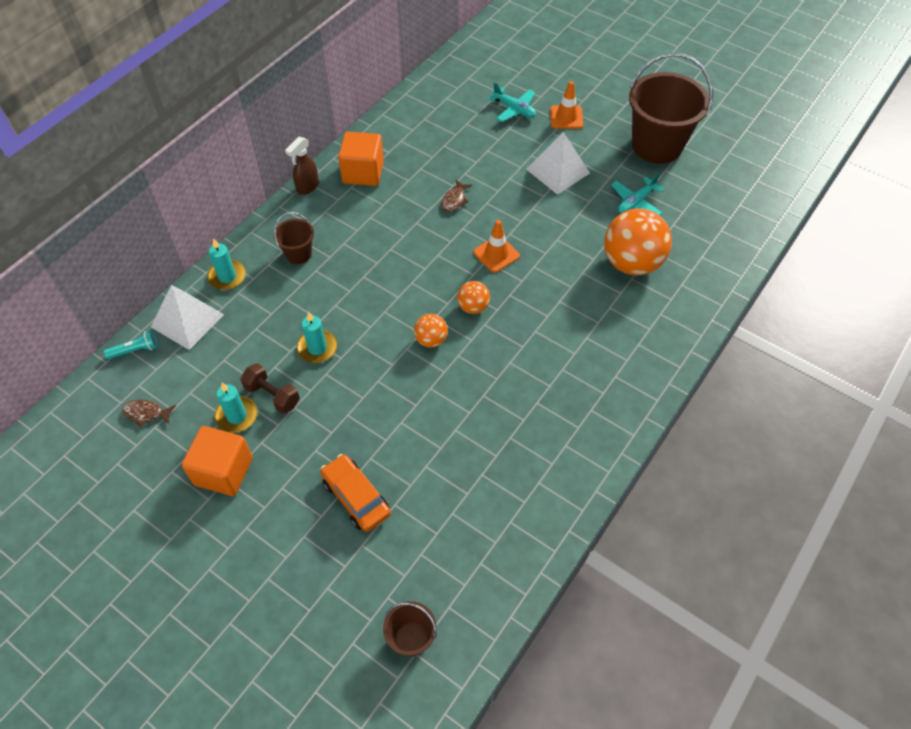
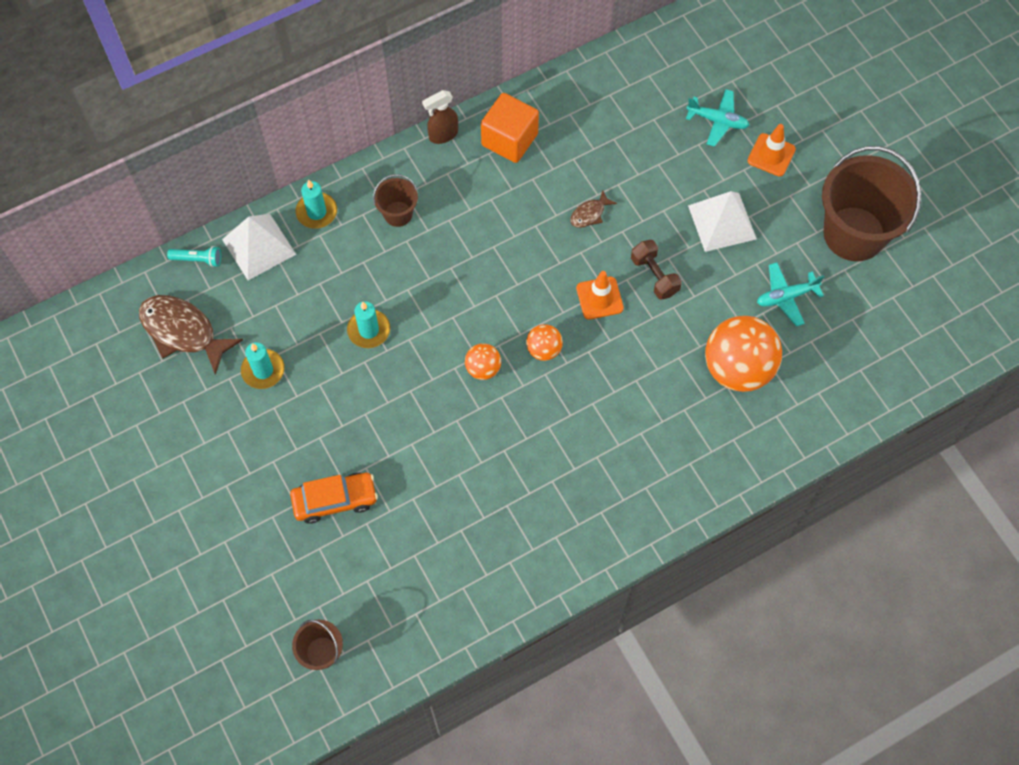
camera: 25 degrees right, 10 degrees up
(146, 413) = (183, 332): brown fish -> brown fish, size x2.06
(223, 471) = (228, 421): orange cube -> none
(272, 395) = (304, 363): brown dumbbell -> brown dumbbell (654, 276)
(356, 497) = (335, 500): orange car -> orange car turned 90 degrees clockwise
(514, 109) = (717, 121): turquoise plane -> turquoise plane turned 45 degrees counterclockwise

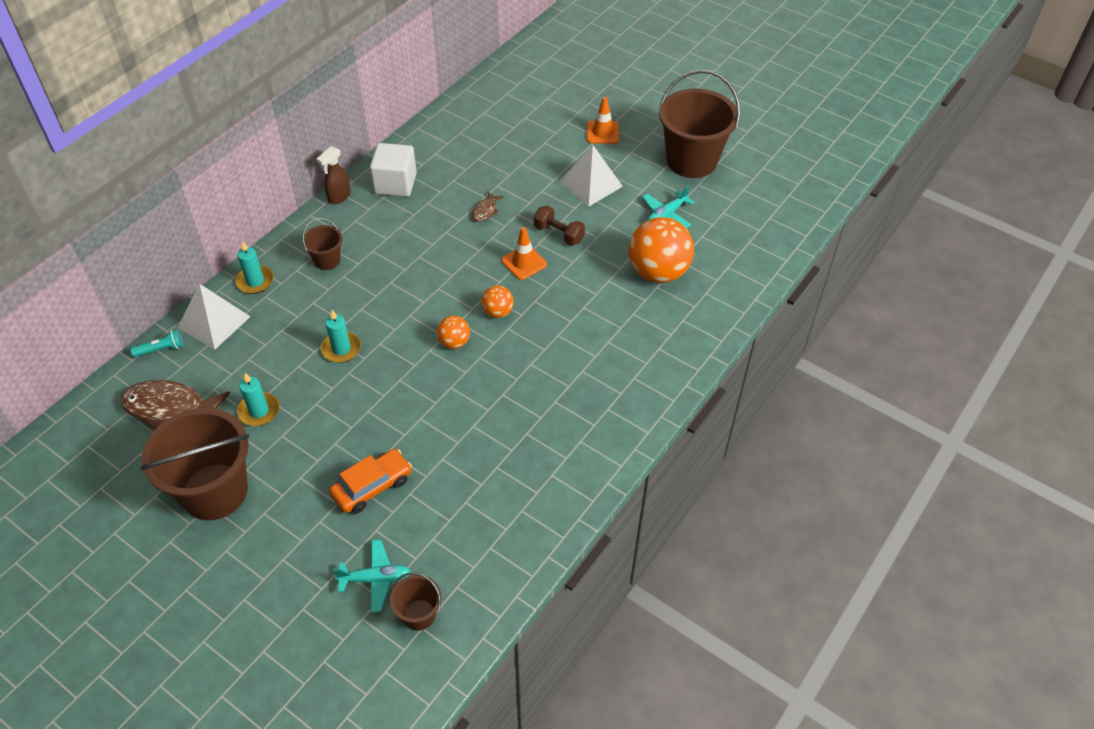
camera: 25 degrees left, 15 degrees down
(191, 443) = (214, 491): none -> brown bucket
(509, 140) = (395, 183): orange cube -> white cube
(717, 121) = (551, 124): turquoise plane -> turquoise plane (375, 579)

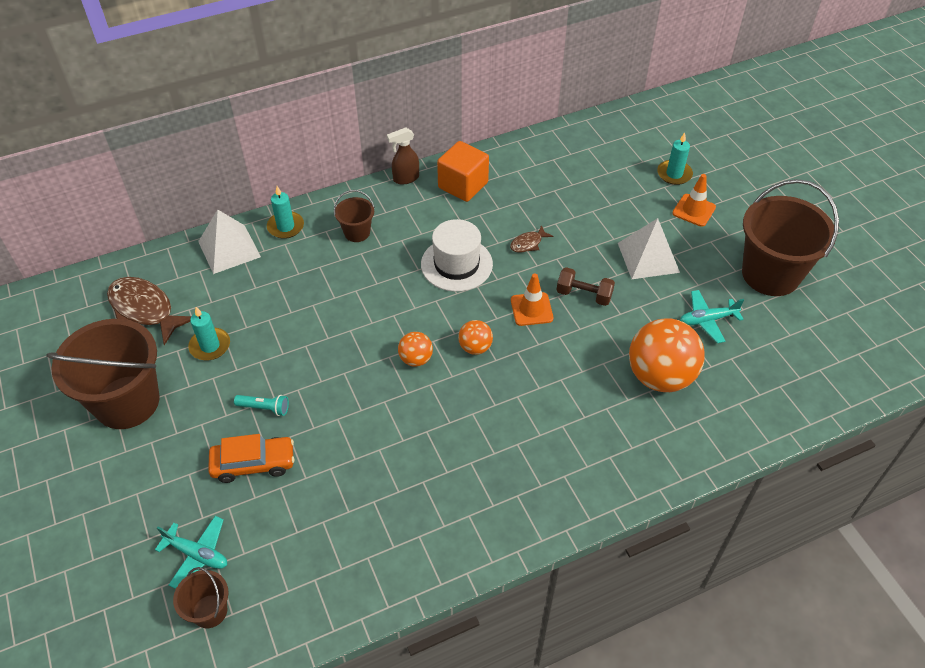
camera: 30 degrees right, 0 degrees up
(161, 349) = (173, 255): turquoise flashlight -> turquoise flashlight (264, 408)
(341, 349) = (314, 320): turquoise candle -> turquoise candle (674, 174)
(395, 183) = (463, 185): white cube -> orange cube
(435, 252) = (456, 264): none -> white hat
(559, 234) = (584, 295): brown dumbbell -> brown dumbbell turned 45 degrees counterclockwise

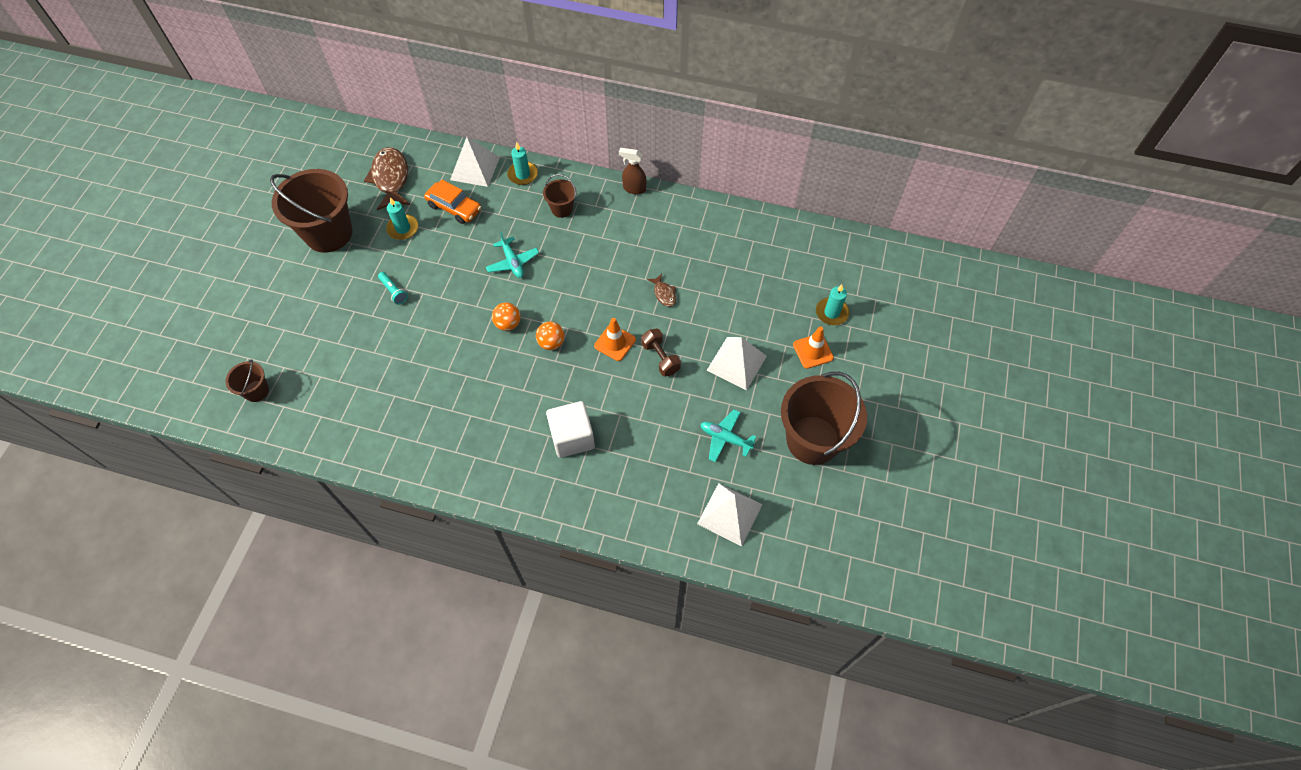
camera: 40 degrees right, 10 degrees up
(197, 554) = (279, 354): turquoise plane -> turquoise plane (512, 262)
(253, 464) = (356, 322): orange car -> orange car (454, 208)
(456, 264) = (601, 276): white hat -> none
(463, 185) = (667, 219): orange cube -> none
(528, 243) = (664, 294): brown fish -> brown fish turned 120 degrees counterclockwise
(585, 411) = (572, 437): none -> white cube
(660, 376) = (646, 452): orange ball -> none
(779, 374) = (730, 514): none -> white pyramid

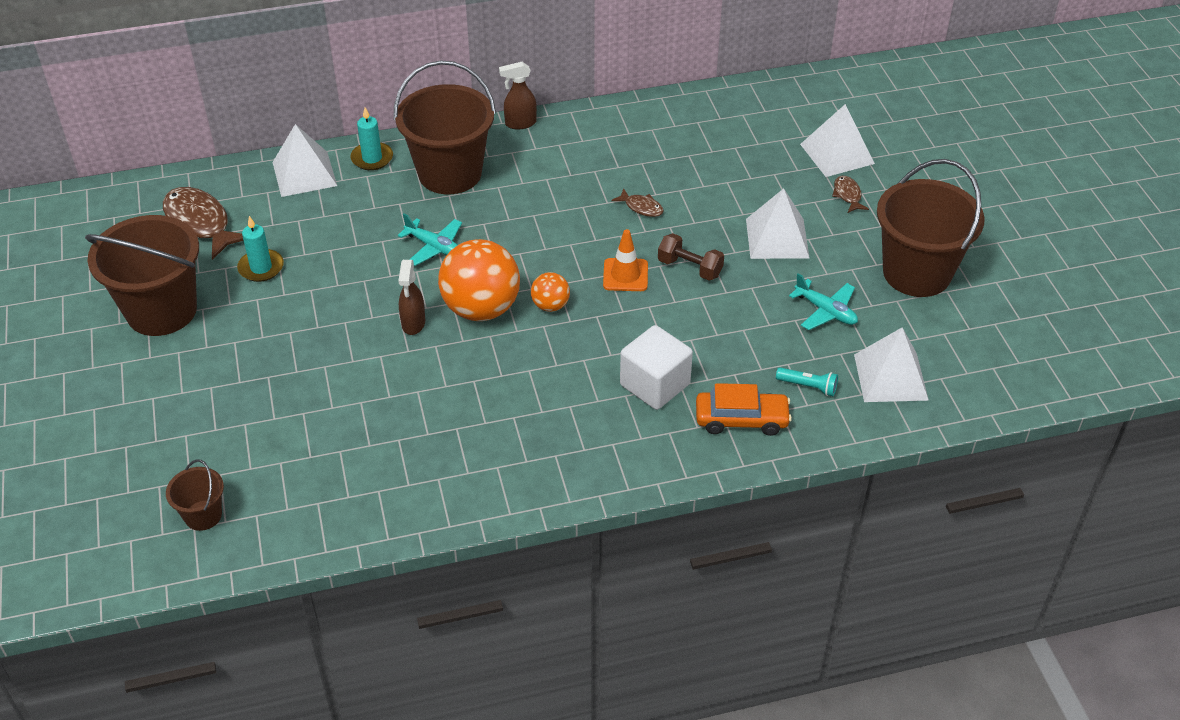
camera: 30 degrees left, 15 degrees down
(394, 291) = (305, 335): turquoise flashlight -> turquoise flashlight (808, 386)
(454, 208) = (312, 222): orange car -> orange car (741, 419)
(460, 315) = (413, 324): none -> brown spray bottle
(508, 324) = (481, 309): orange ball -> orange ball, size x2.05
(562, 209) = (450, 173): brown bucket -> brown bucket, size x2.13
(725, 438) = (825, 311): turquoise plane -> turquoise plane turned 135 degrees counterclockwise
(813, 351) = (847, 195): orange traffic cone -> brown fish
(831, 313) = (837, 153): turquoise candle -> white pyramid

